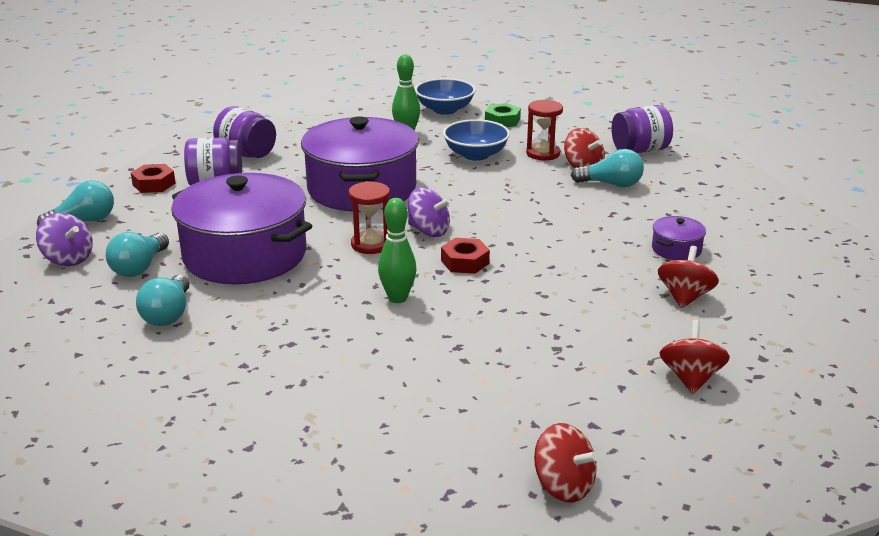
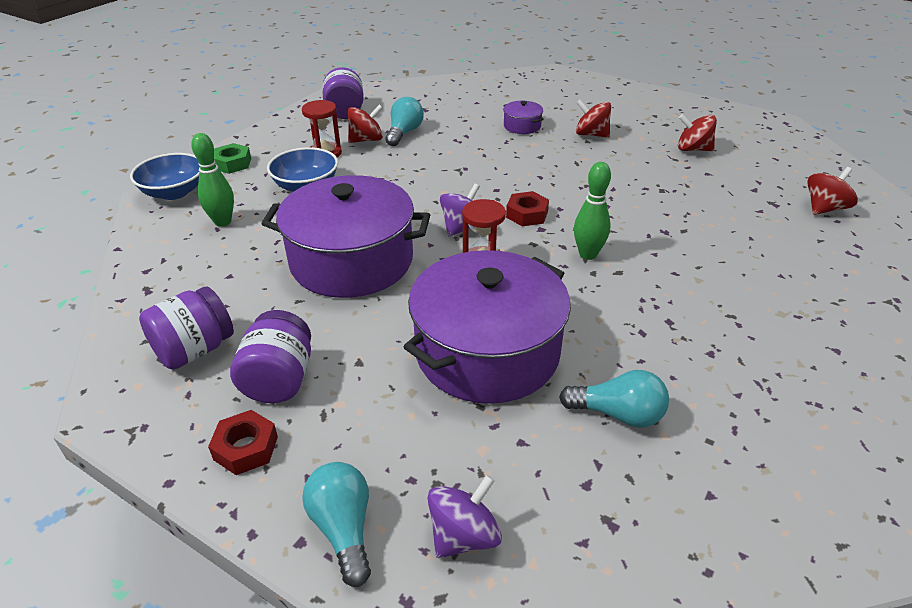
camera: 80 degrees left, 10 degrees up
(139, 267) = (503, 448): turquoise light bulb -> none

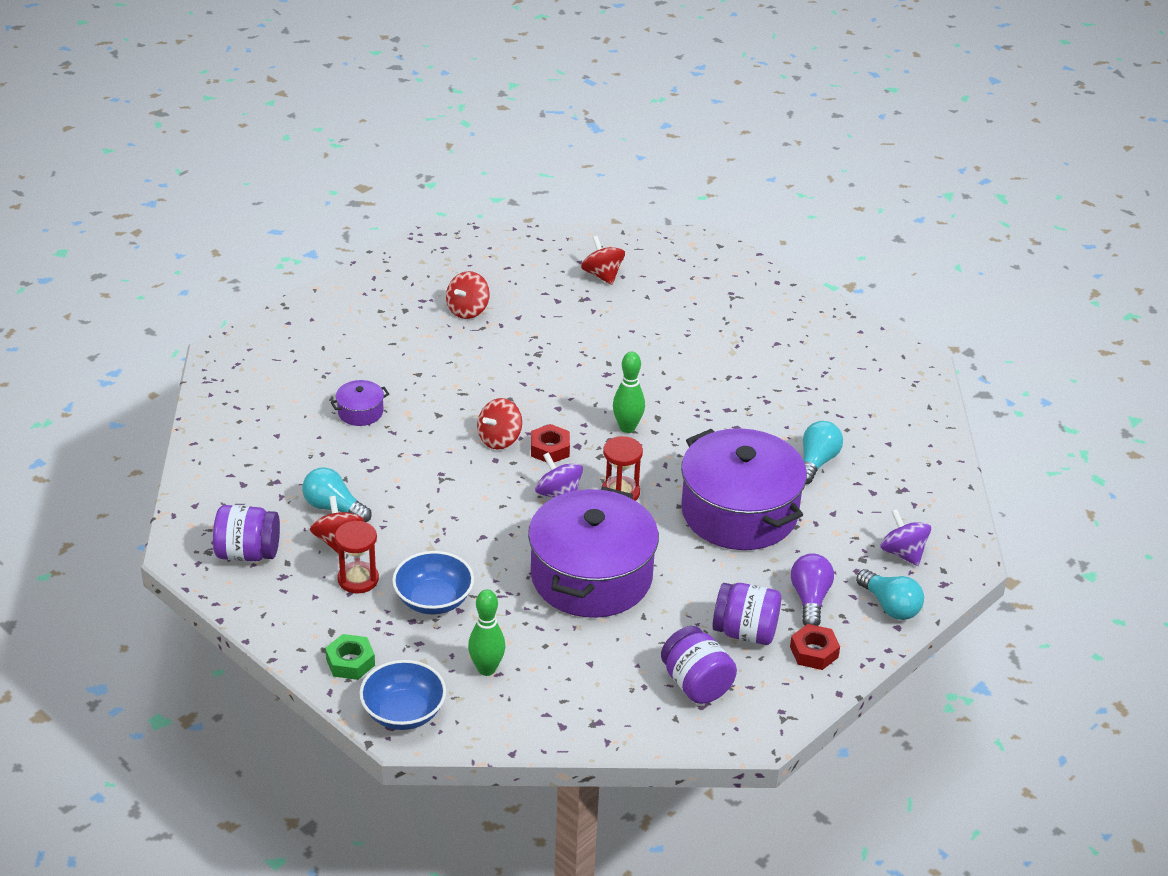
camera: 80 degrees left, 0 degrees up
(343, 528) = (890, 606): turquoise light bulb -> turquoise light bulb turned 120 degrees counterclockwise
(345, 434) = (810, 599): none -> purple light bulb
(591, 134) = (405, 367): red spinning top -> red spinning top (499, 439)

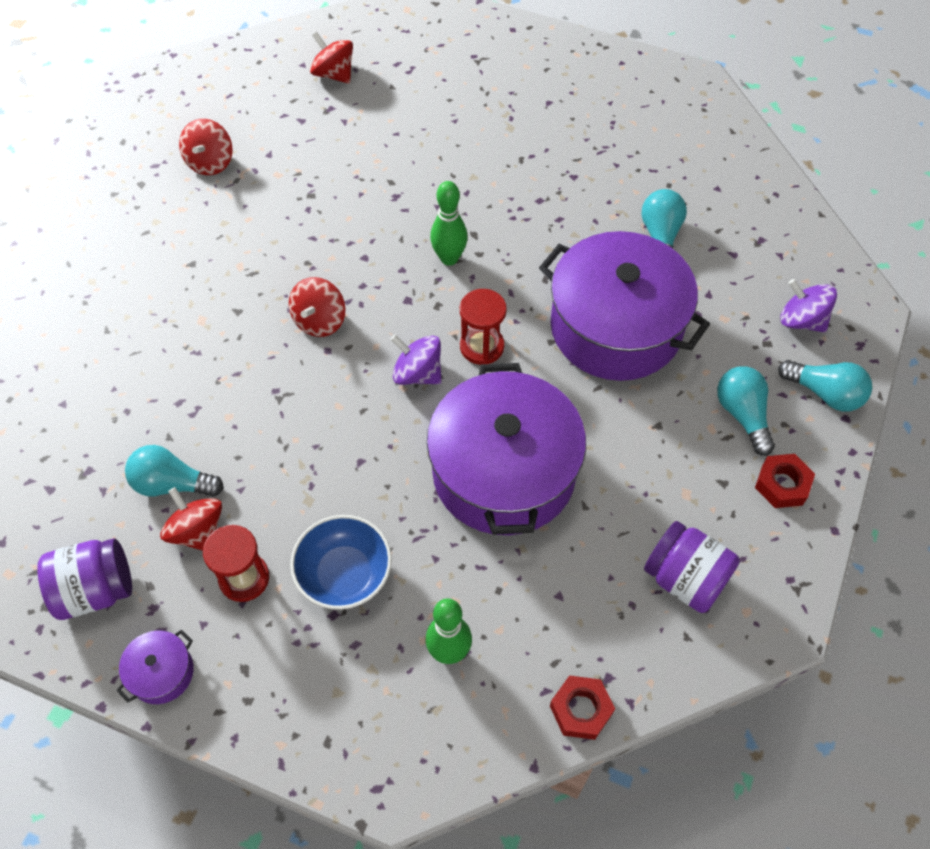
camera: 20 degrees left, 20 degrees up
(350, 662) = (287, 707): green nut -> none
(360, 412) = (148, 337): purple pot -> purple pot (161, 673)
(403, 712) = (382, 759): blue bowl -> none
(550, 449) = (380, 315): red nut -> red nut (581, 710)
(745, 632) = (700, 485): purple jar -> none
(810, 599) = (742, 414): purple light bulb -> turquoise light bulb

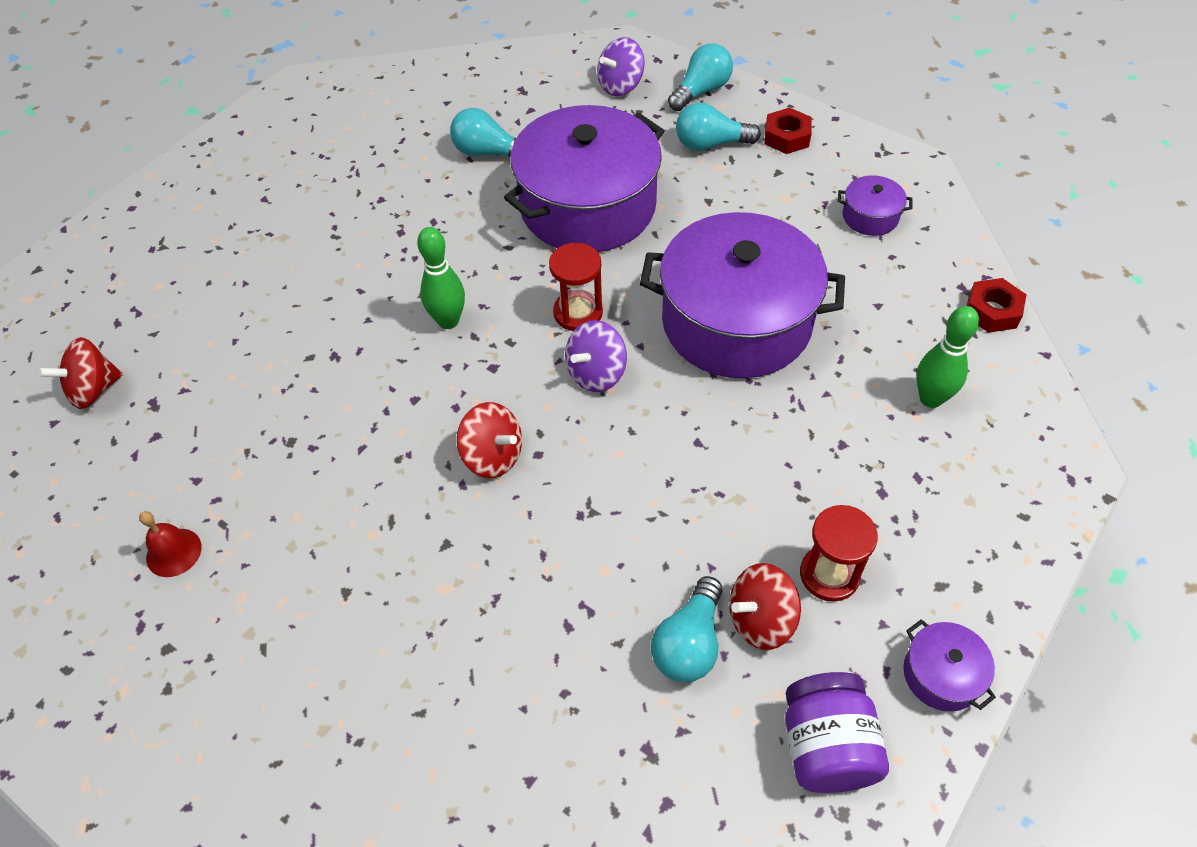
camera: 75 degrees left, 5 degrees down
(210, 162) = (174, 552): red spinning top -> red bell
(344, 574) = (835, 475): blue bowl -> none
(685, 579) = (870, 216): purple jar -> purple pot

